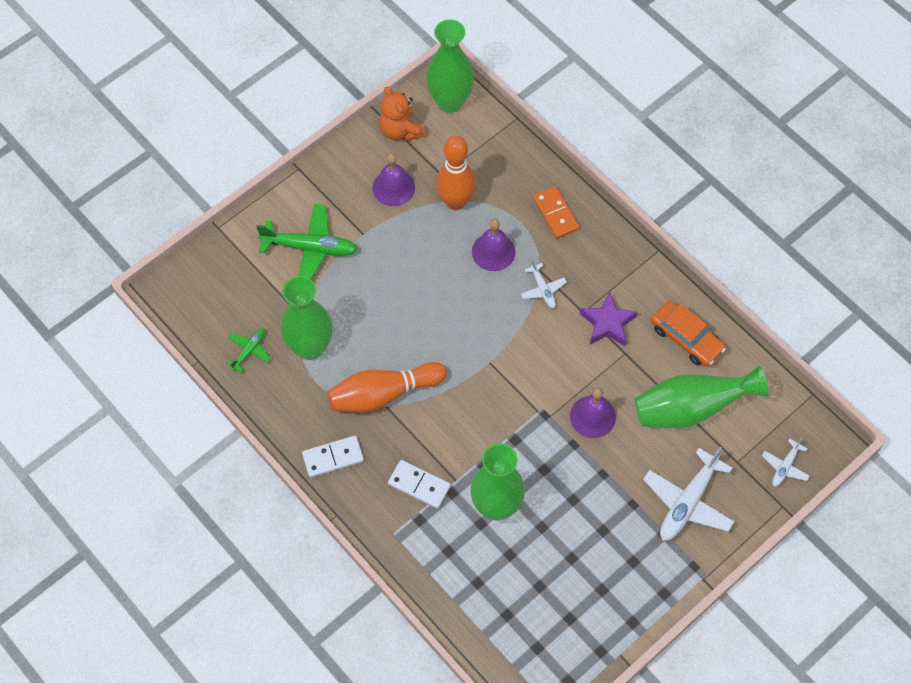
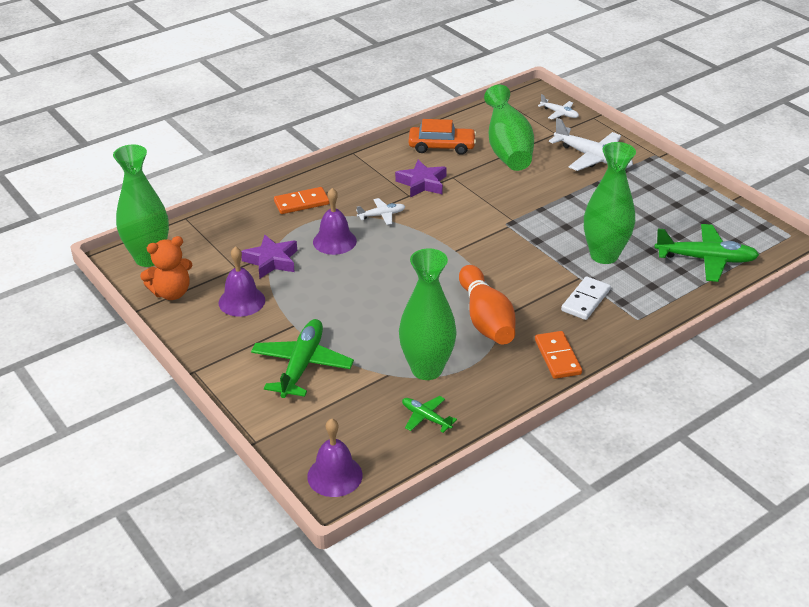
camera: 85 degrees left, 25 degrees down
(333, 458) = (557, 357): white domino -> orange domino
(455, 202) = (271, 261): orange bowling pin -> purple star
(500, 611) = (705, 259): none -> green plane
(592, 416) = (514, 197): purple bell -> purple bell (334, 475)
(686, 338) = (441, 146): orange car -> orange car turned 45 degrees clockwise

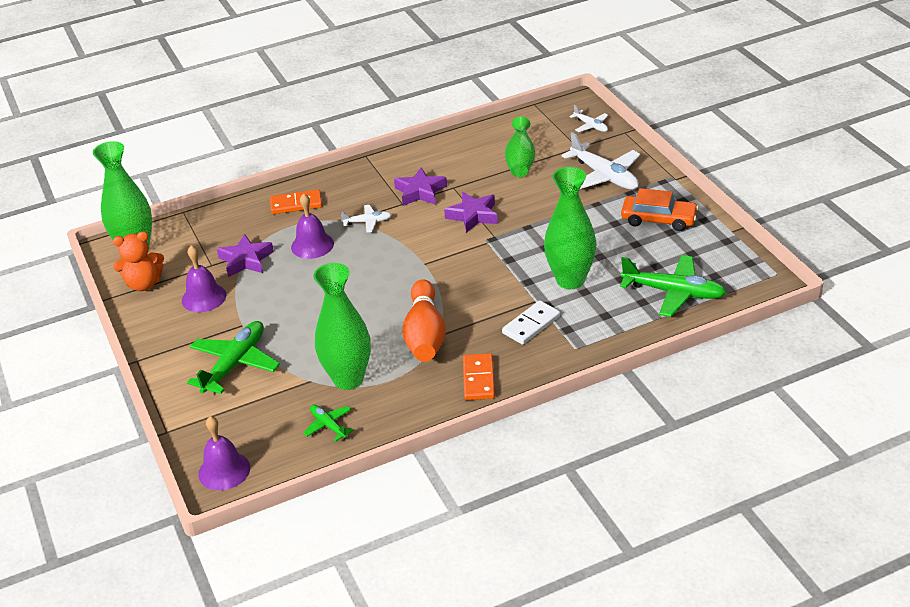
camera: 15 degrees right, 0 degrees up
(441, 146) = (455, 154): orange car -> orange car (658, 219)
(483, 202) = (473, 216): none -> purple star
(507, 149) = (520, 162): green vase -> green vase, size x0.66

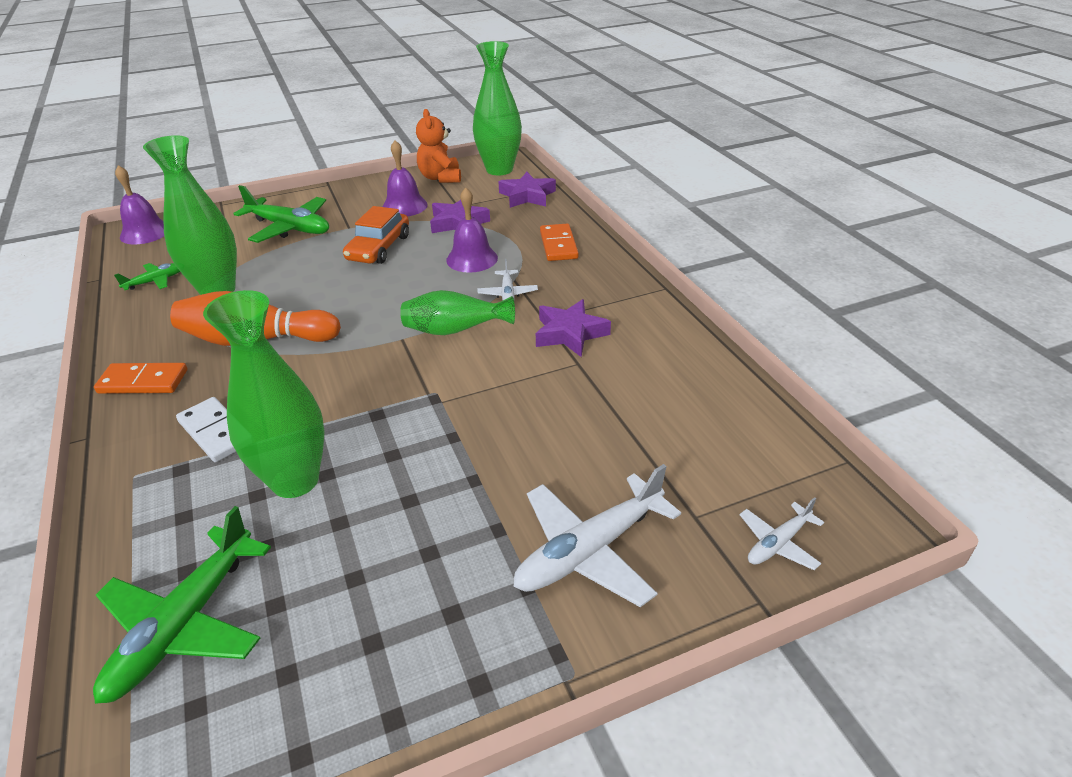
camera: 90 degrees right, 0 degrees up
(473, 216) = (499, 381): purple star -> purple star (527, 196)
(520, 162) = (644, 436): green vase -> green vase (454, 331)
(658, 219) = (421, 628): orange car -> orange car (379, 248)

